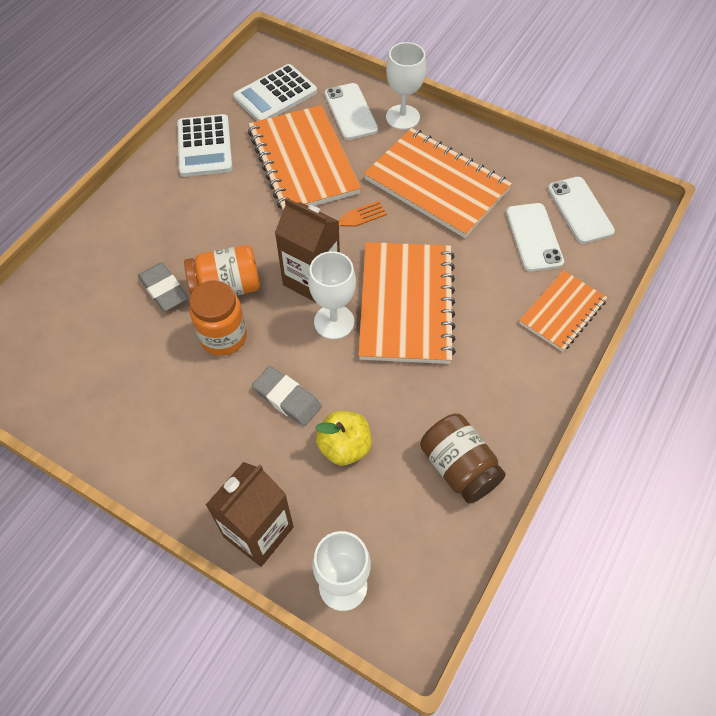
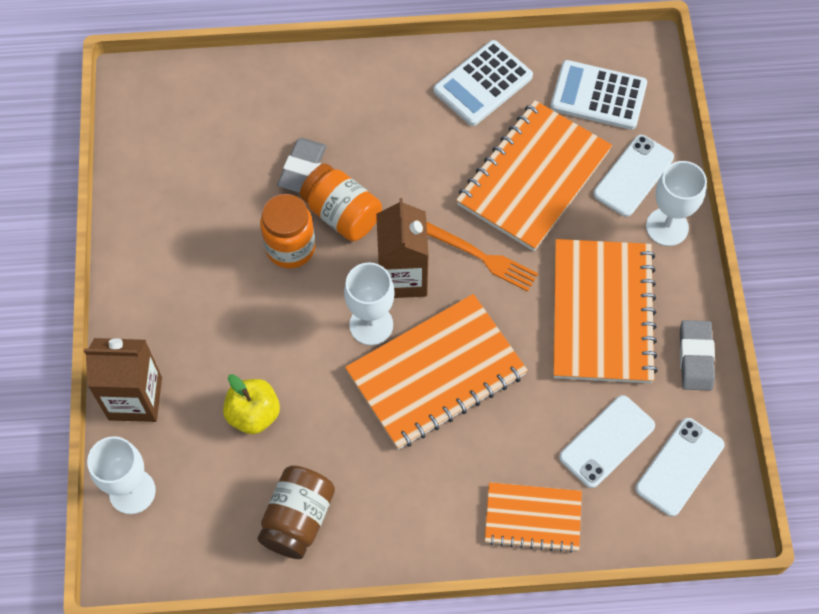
camera: 55 degrees right, 5 degrees up
(287, 398) = (267, 339): grey eraser -> grey eraser (695, 357)

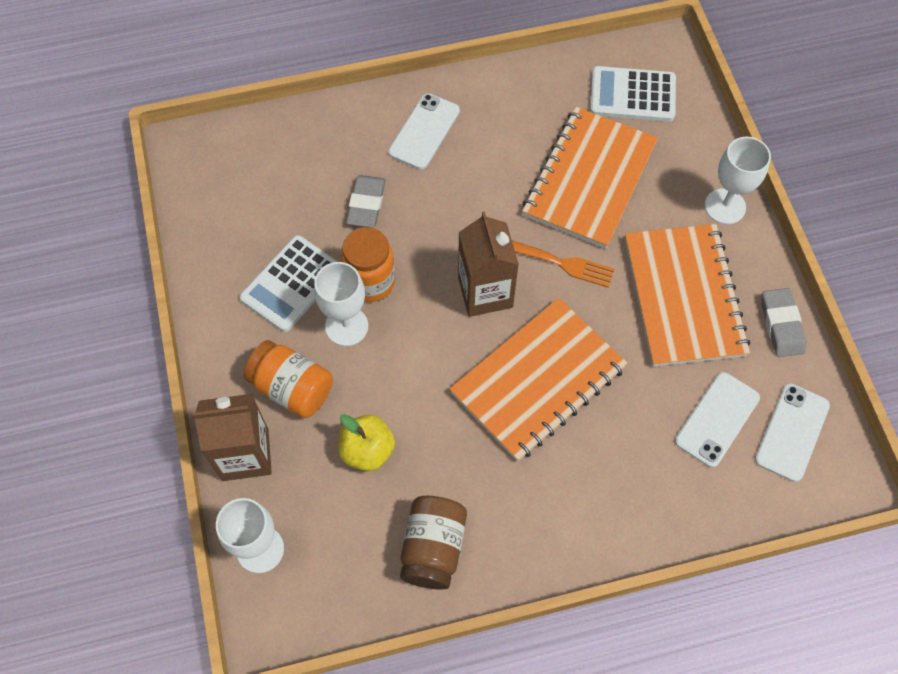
camera: 10 degrees left, 0 degrees up
(342, 214) = (414, 242): orange jar -> orange jar (292, 388)
(371, 325) = (465, 344): white goblet -> white goblet (346, 326)
(483, 84) = (522, 99): white calculator -> white calculator (291, 284)
(533, 518) = (663, 506): orange notebook -> none
(633, 175) = (682, 163): white phone -> white phone (424, 131)

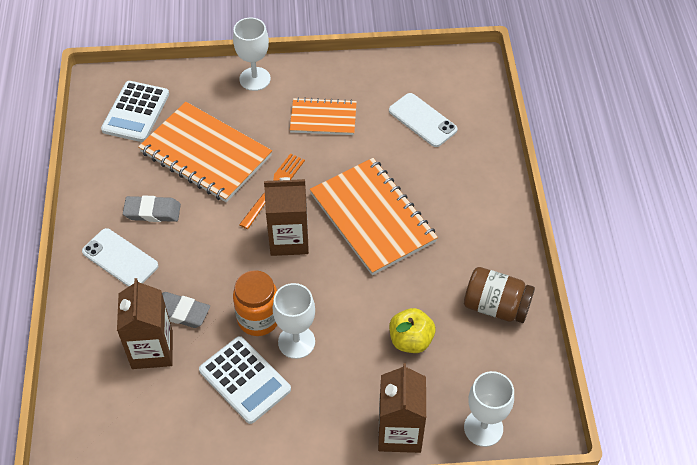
camera: 80 degrees left, 10 degrees down
(292, 388) = (345, 390): orange jar -> none
(316, 189) = (152, 350): none -> brown carton
(683, 296) = (323, 118): orange notebook -> orange notebook, size x0.59
(781, 325) = (358, 70): grey eraser -> grey eraser (152, 211)
(791, 432) = (438, 83): white phone -> none

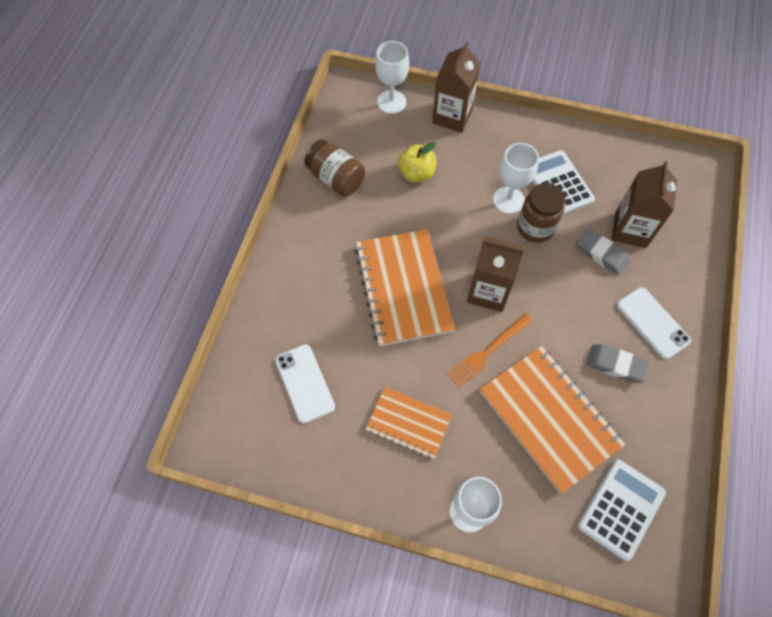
camera: 160 degrees left, 10 degrees up
(258, 319) = (535, 228): orange jar -> brown jar

